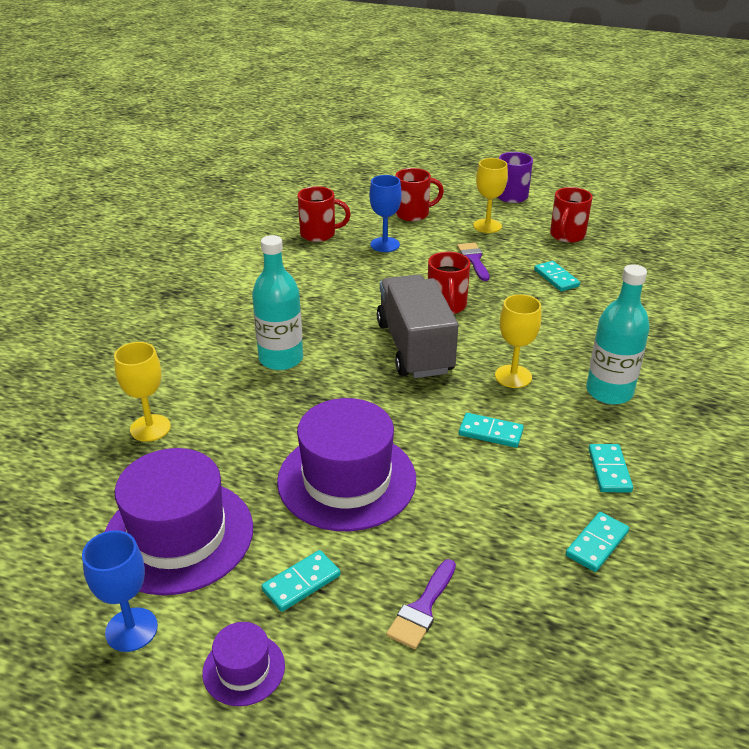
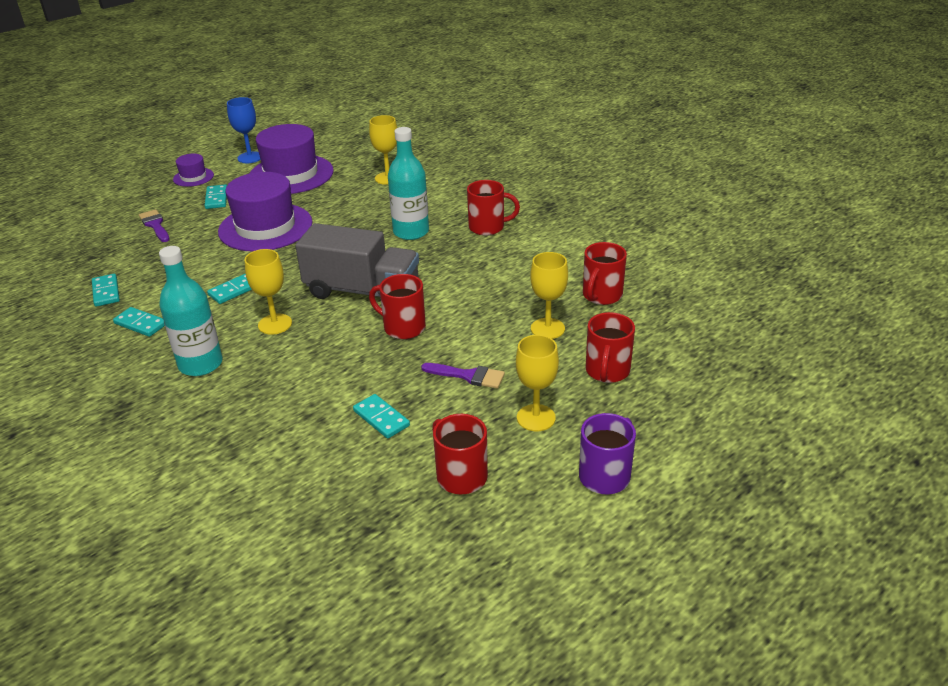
camera: 120 degrees right, 0 degrees up
(239, 315) = (488, 227): none -> red mug
(385, 245) = (547, 328): blue goblet -> yellow goblet
(556, 278) = (381, 418): turquoise domino -> turquoise domino turned 45 degrees clockwise

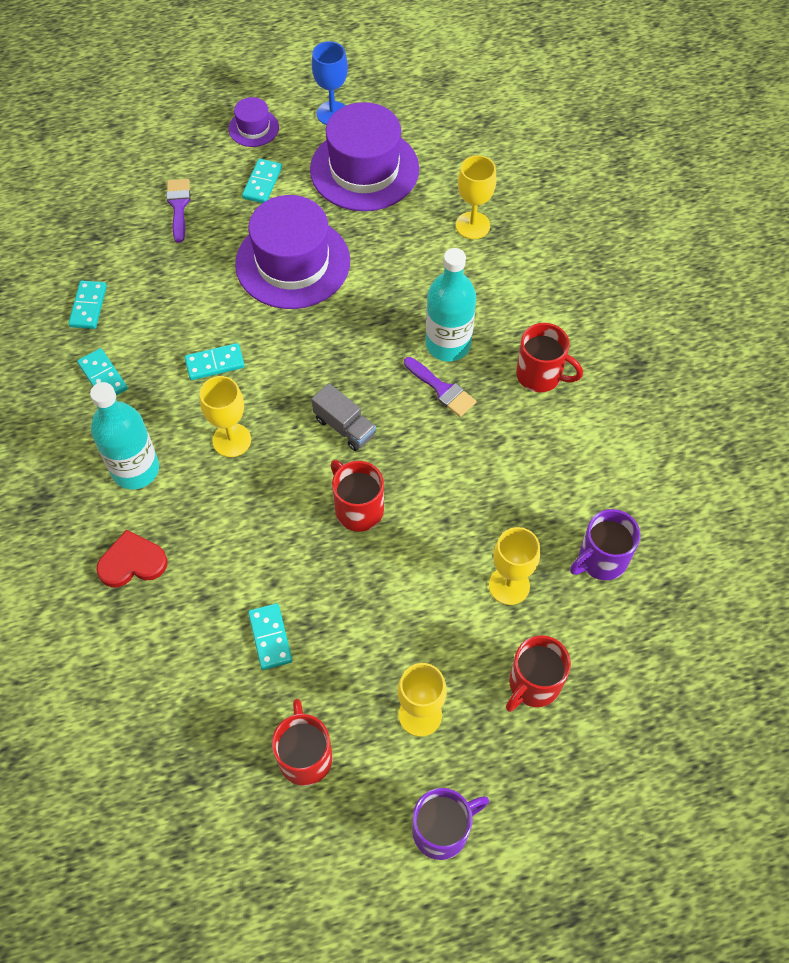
camera: 25 degrees right, 25 degrees up
(230, 416) = (132, 562): none -> red heart
(362, 291) = (344, 427): grey truck -> grey truck, size x0.49
(468, 376) = (386, 618): purple brush -> purple brush (442, 389)
(601, 295) = (601, 560): red mug -> purple mug

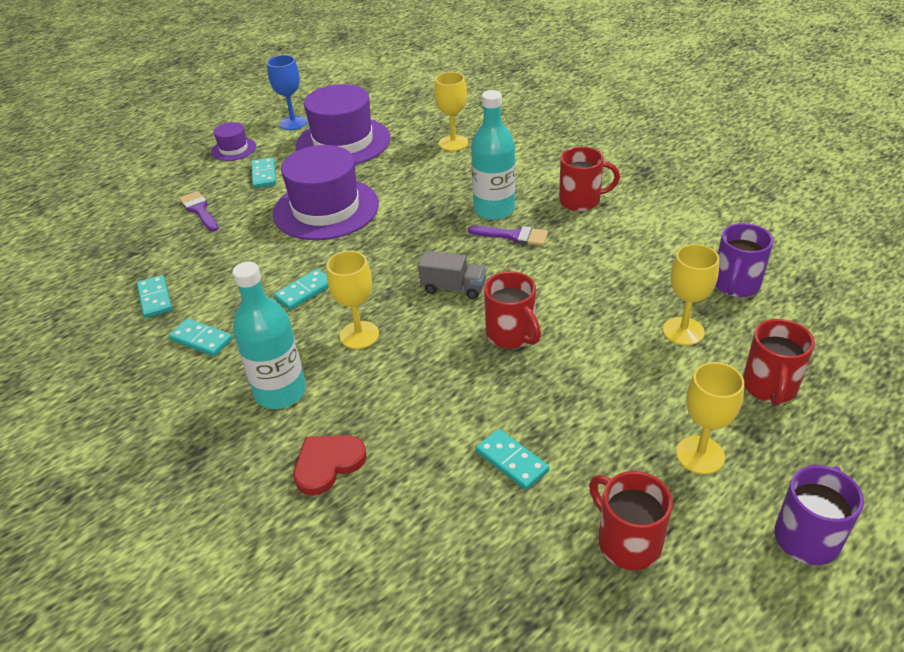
camera: 25 degrees left, 20 degrees down
(358, 509) = (511, 335): red mug -> red mug turned 150 degrees counterclockwise

